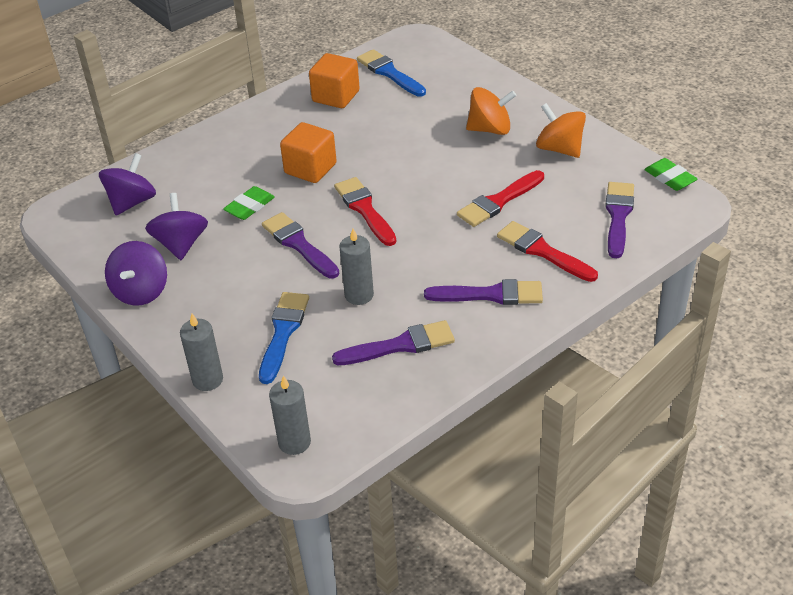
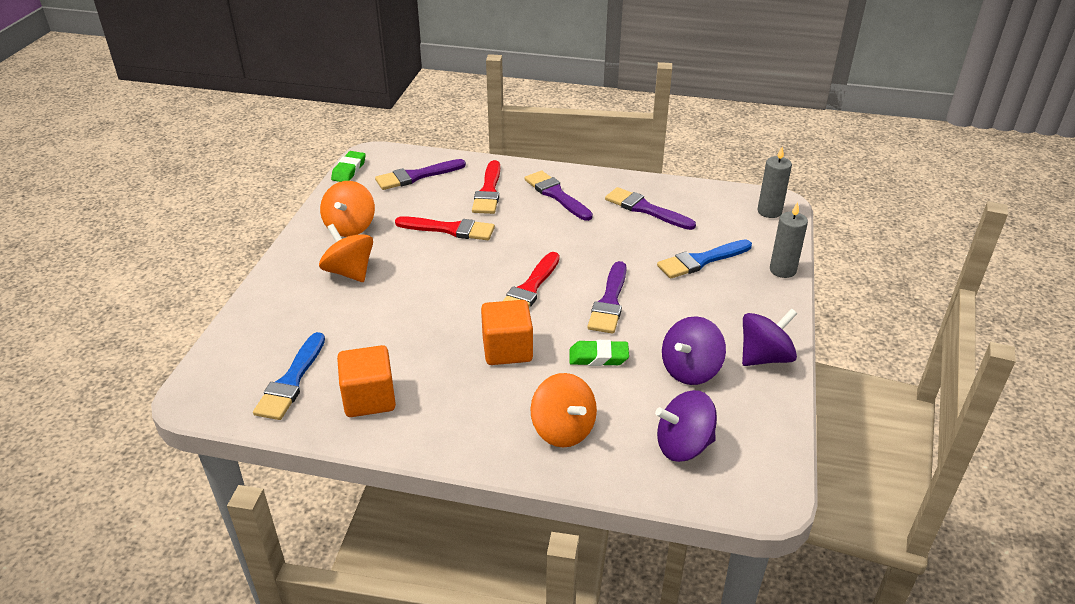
camera: 130 degrees left, 5 degrees down
(210, 160) = (563, 430): none -> orange spinning top
(359, 295) = (624, 246): grey candle -> none

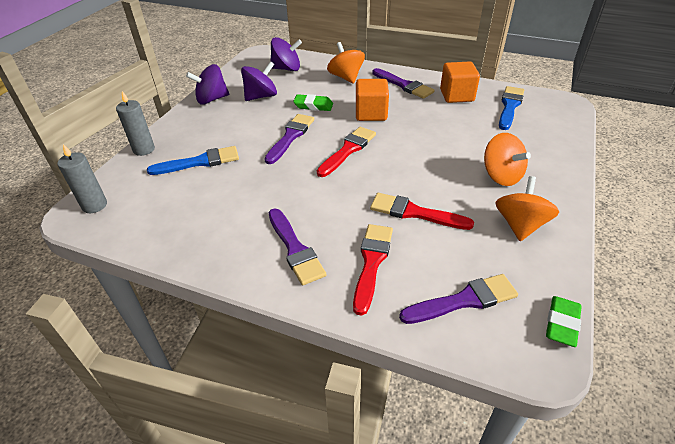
camera: 170 degrees left, 5 degrees up
(645, 209) = (210, 220): purple brush -> purple brush (404, 85)

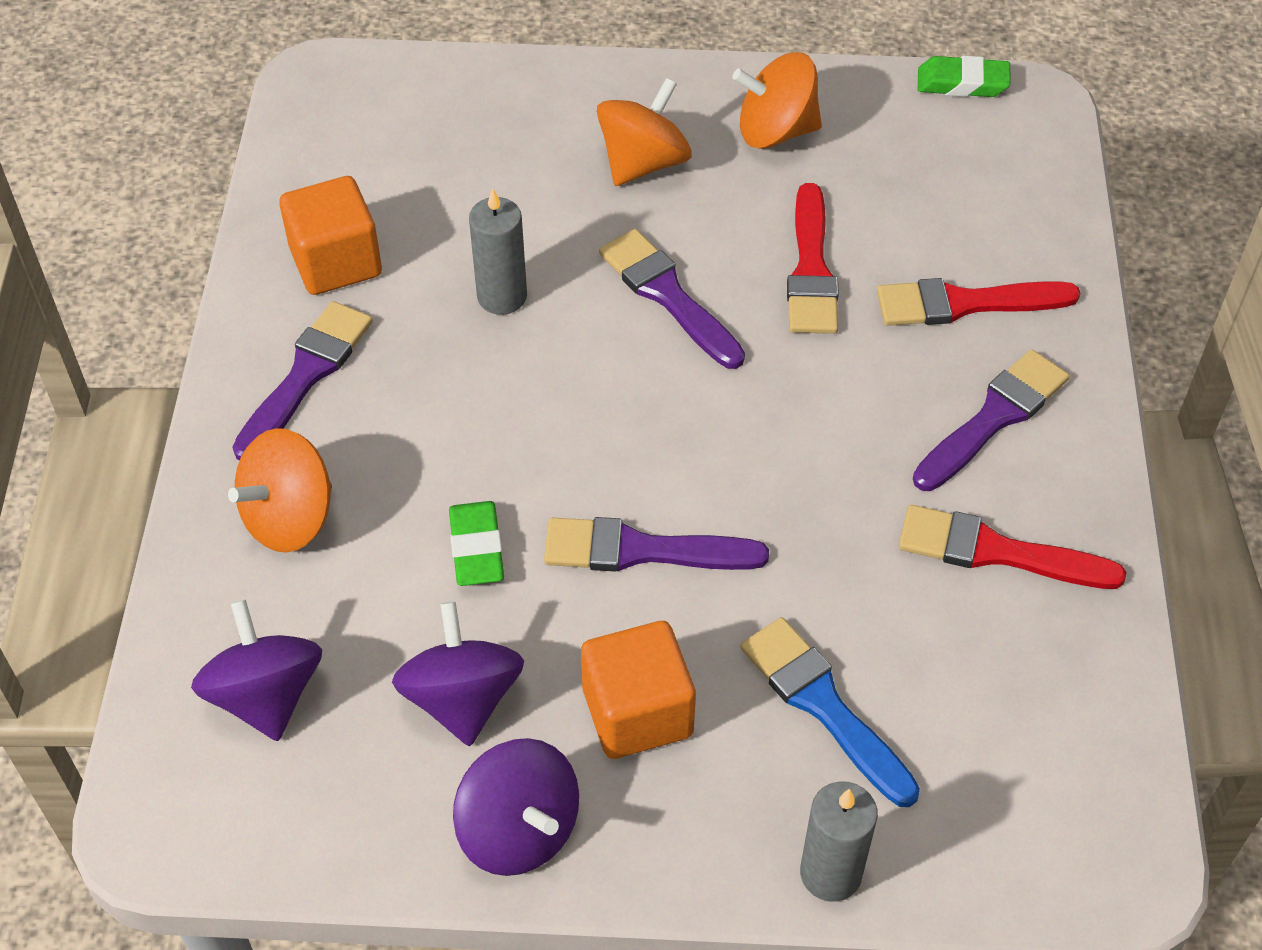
camera: 110 degrees left, 10 degrees up
(94, 205) = (1073, 850): grey candle -> grey candle (502, 296)
(261, 96) = (462, 698): purple spinning top -> purple spinning top turned 45 degrees clockwise
(348, 150) = (653, 419): red brush -> red brush (996, 551)
(371, 113) = (476, 413): orange cube -> orange cube (637, 712)
(463, 300) = (979, 183): purple brush -> purple brush (668, 295)
(510, 106) = (363, 165): blue brush -> none

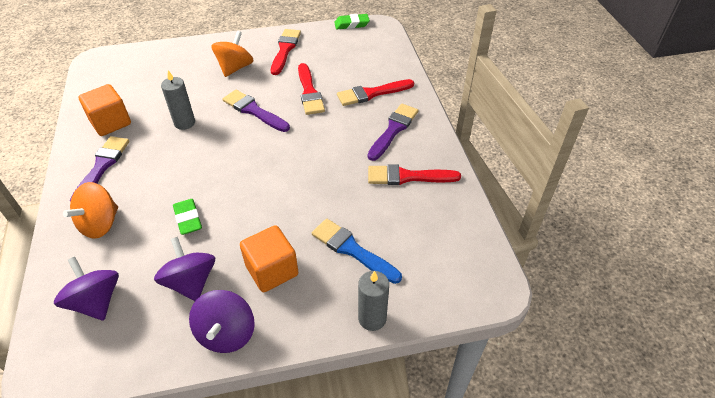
camera: 15 degrees left, 5 degrees down
(519, 830) = (226, 333): purple spinning top -> purple spinning top turned 60 degrees clockwise
(642, 550) = (261, 205): purple brush -> none
(775, 131) = (285, 50): orange spinning top -> red brush

